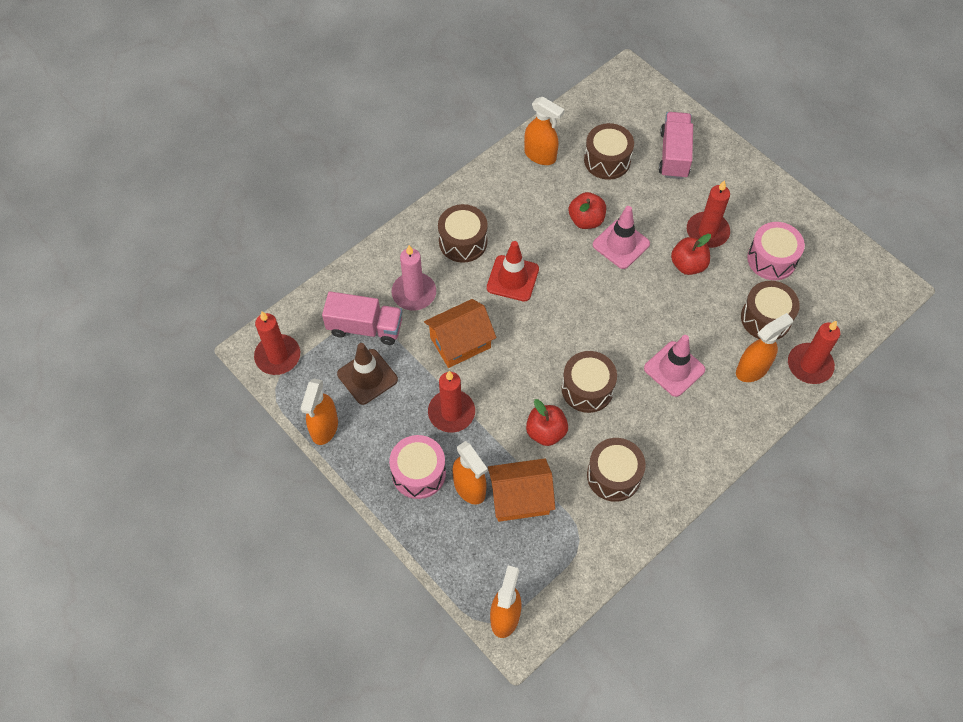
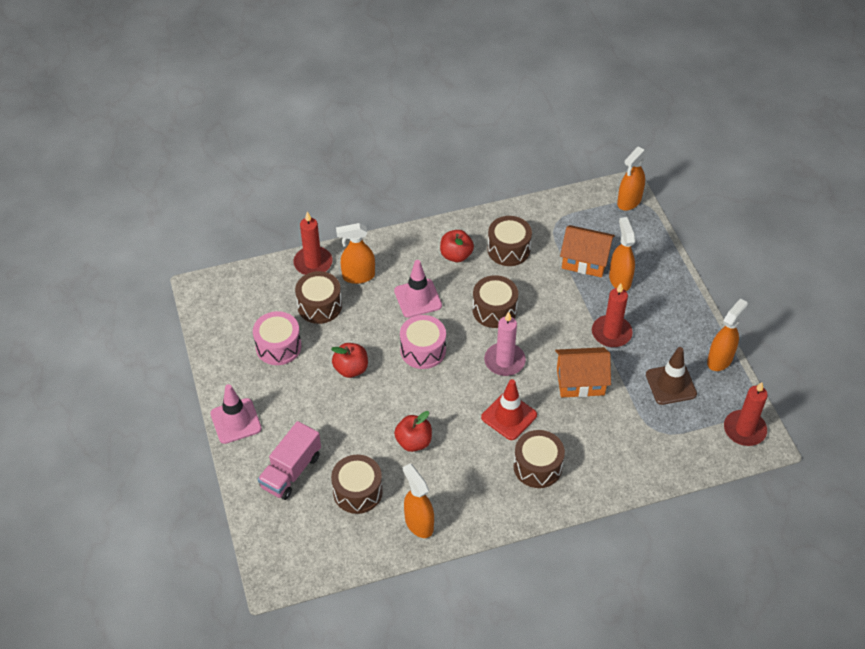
camera: 155 degrees left, 10 degrees down
(365, 327) = (658, 425): pink truck -> none
(414, 293) = (603, 437): pink candle -> pink candle (504, 361)
(418, 473) = (655, 302): pink drum -> pink drum (423, 350)
(546, 432) = (543, 293): red apple -> red apple (456, 255)
(621, 244) = (396, 408): pink traffic cone -> pink traffic cone (236, 421)
(707, 232) = (314, 389): red candle -> none

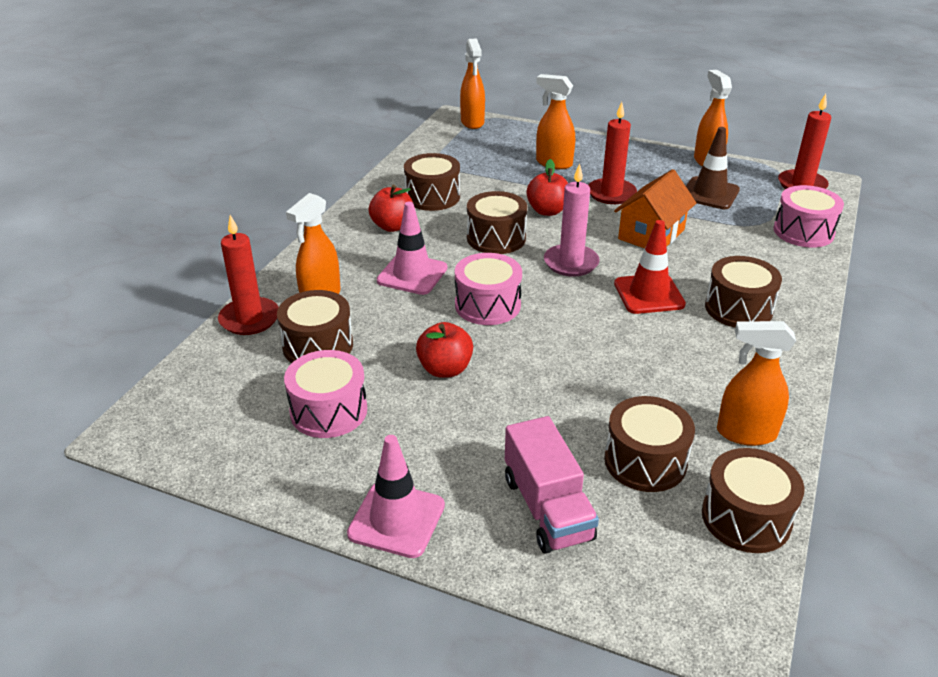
camera: 50 degrees left, 15 degrees down
(353, 552) = (746, 518): none -> brown drum
(413, 442) = (613, 375): red apple -> red apple (547, 211)
(585, 261) = (507, 168): orange house -> none
(672, 459) = (803, 232): none -> pink drum

